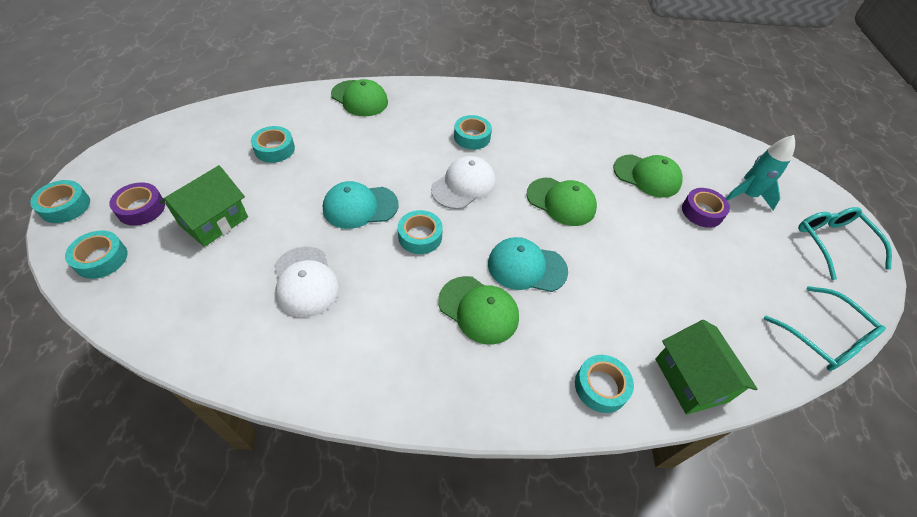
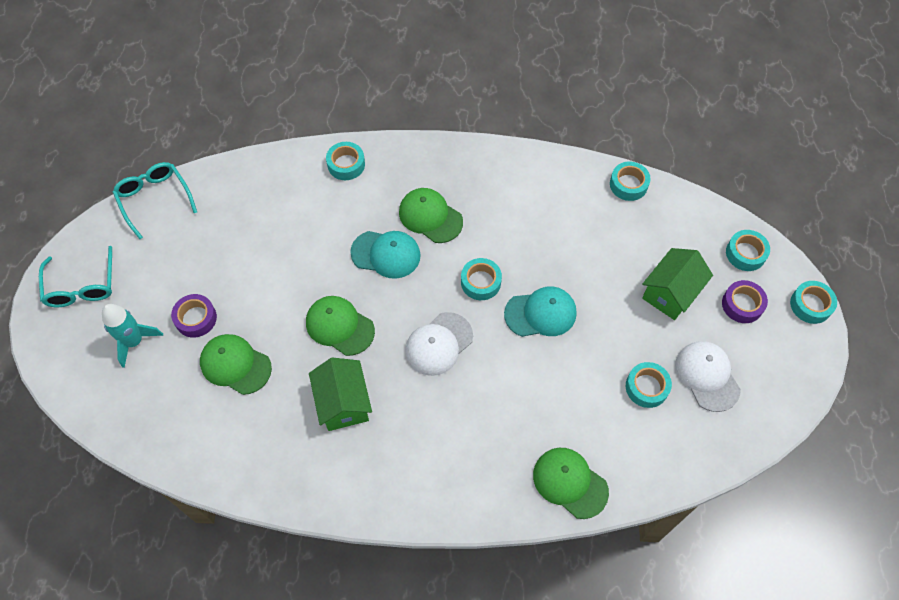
camera: 175 degrees left, 10 degrees up
(305, 281) = (572, 237): white cap -> white cap (707, 376)
(472, 137) = (427, 418): turquoise tape -> turquoise tape (628, 184)
(691, 380) = (278, 169): green house -> green house (343, 403)

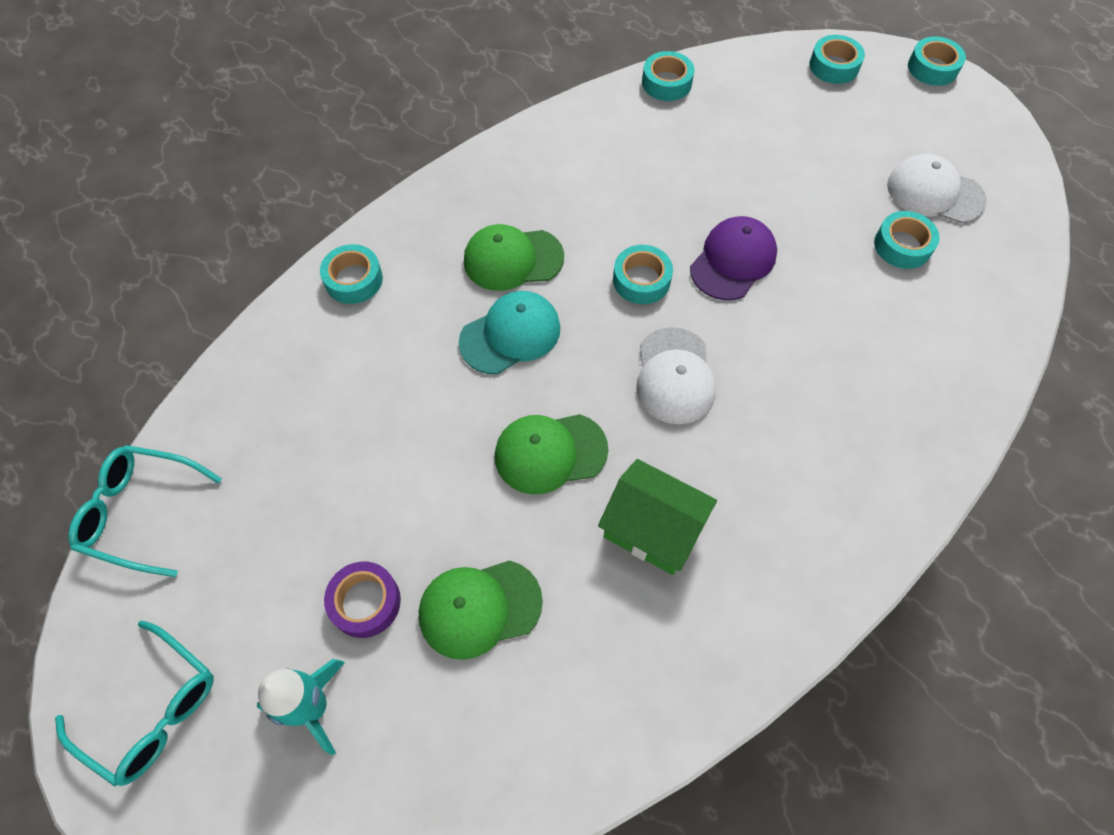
camera: 45 degrees left, 0 degrees up
(541, 313) = (733, 261): turquoise cap -> purple cap
(570, 483) = (951, 392): green cap -> none
(670, 293) = (818, 147): green house -> none
(742, 304) = (884, 110): purple tape -> none

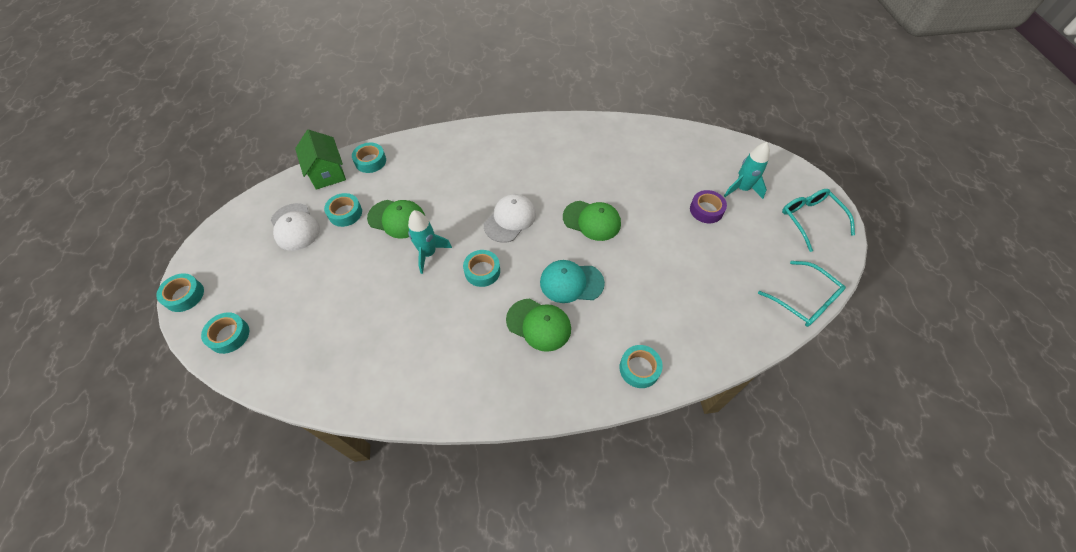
camera: 145 degrees left, 5 degrees down
(479, 608) = (659, 185): green cap -> green cap (397, 219)
(652, 529) = (572, 173): green house -> green house (327, 172)
(666, 83) = (335, 394): turquoise tape -> turquoise tape (370, 161)
(733, 261) = (428, 253): purple cap -> turquoise rocket

